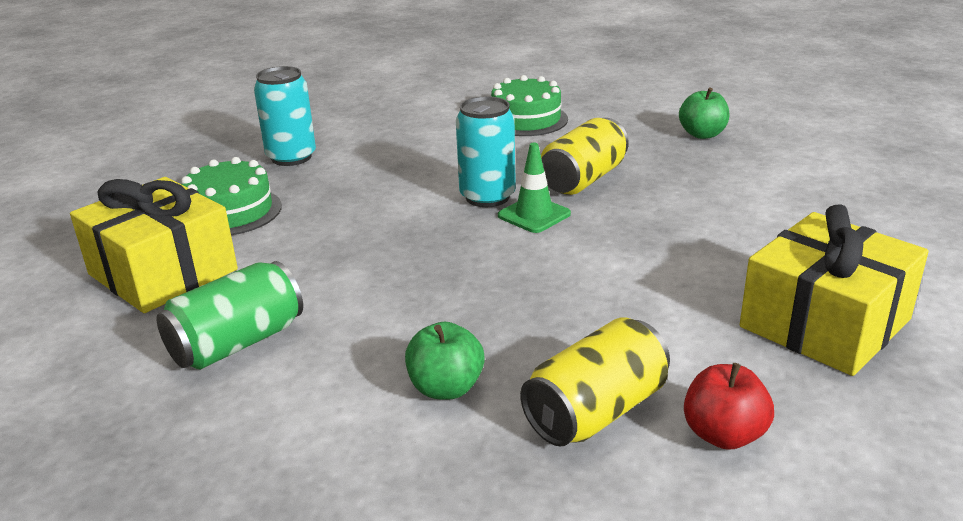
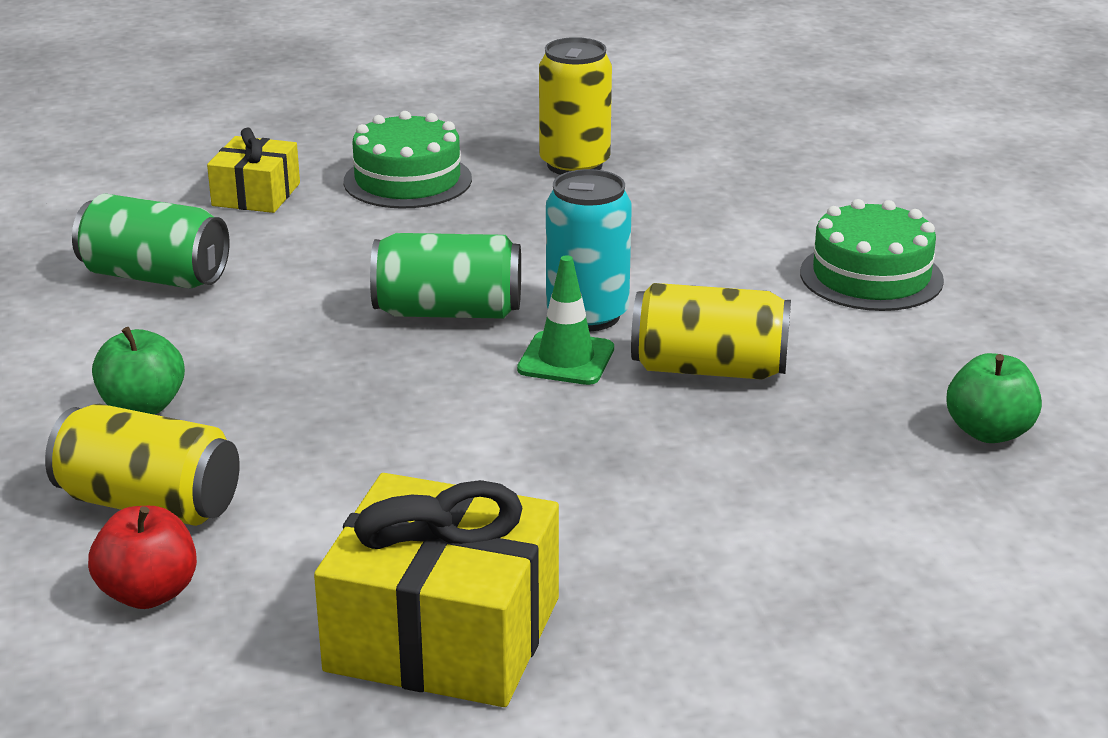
camera: 60 degrees right, 0 degrees up
(163, 272) = (256, 194): yellow gift -> yellow gift, size x0.56
(291, 157) = (574, 164): turquoise can -> yellow can
(434, 238) = (448, 312): none -> green can

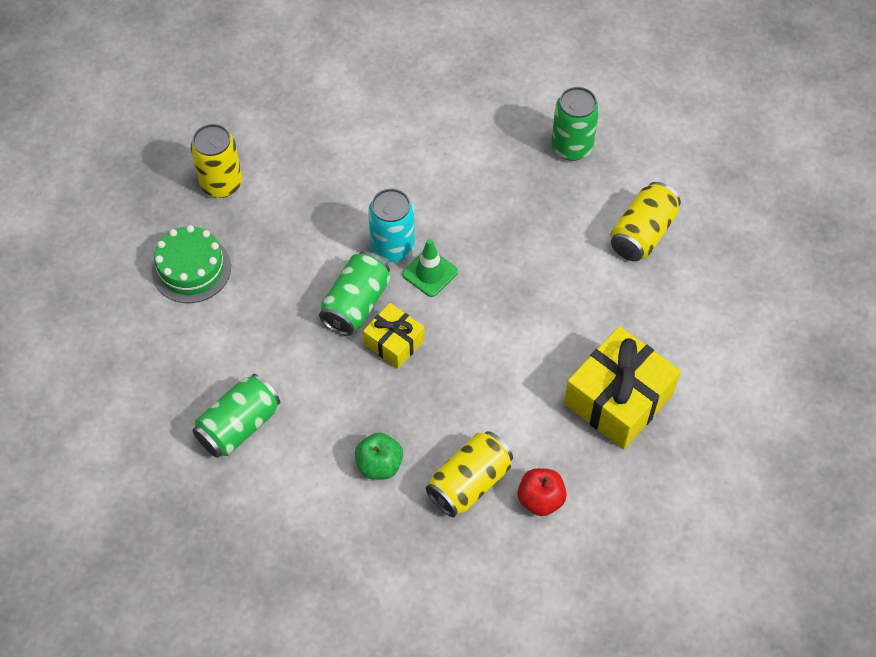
camera: 65 degrees left, 30 degrees up
(256, 194) = (163, 349): yellow gift -> yellow gift (394, 342)
(709, 368) = (468, 221): yellow can -> yellow can (642, 233)
(871, 276) = (420, 118): green cake -> none
(989, 432) = (571, 147): green apple -> green can

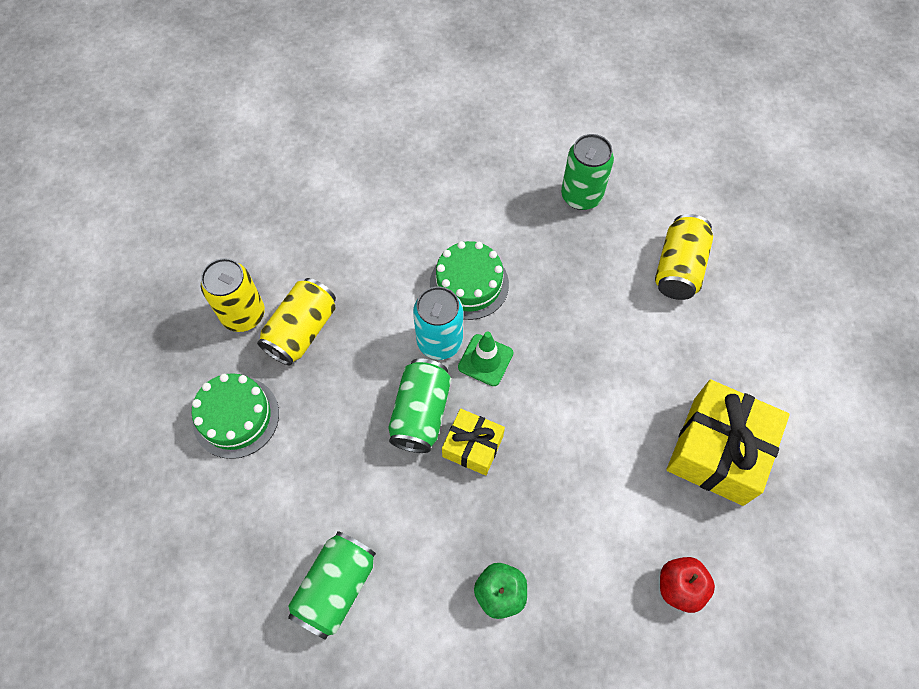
camera: 15 degrees left, 5 degrees up
(436, 203) = (469, 284): none -> green cake
(469, 483) = (601, 588): yellow can -> yellow can (302, 331)

